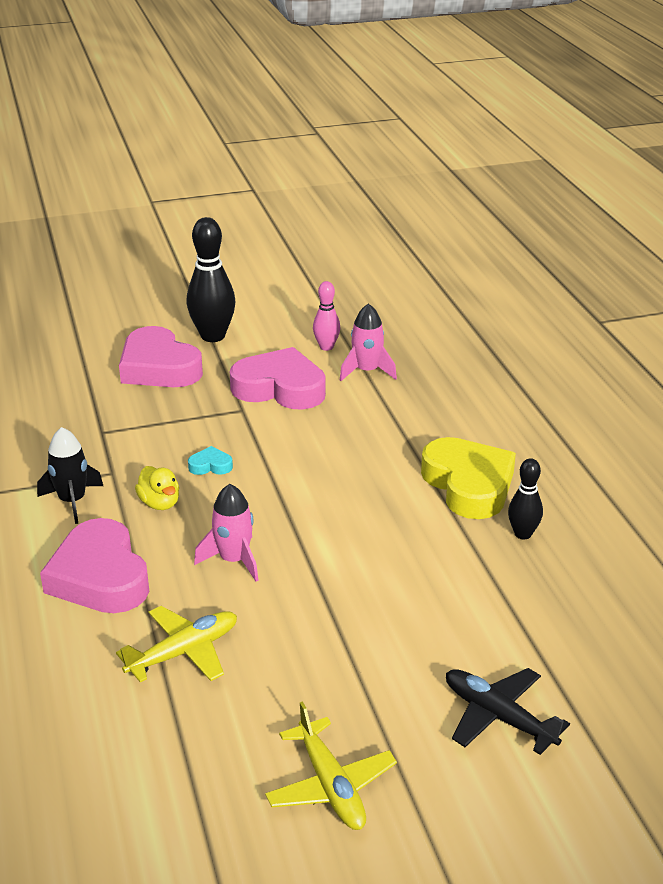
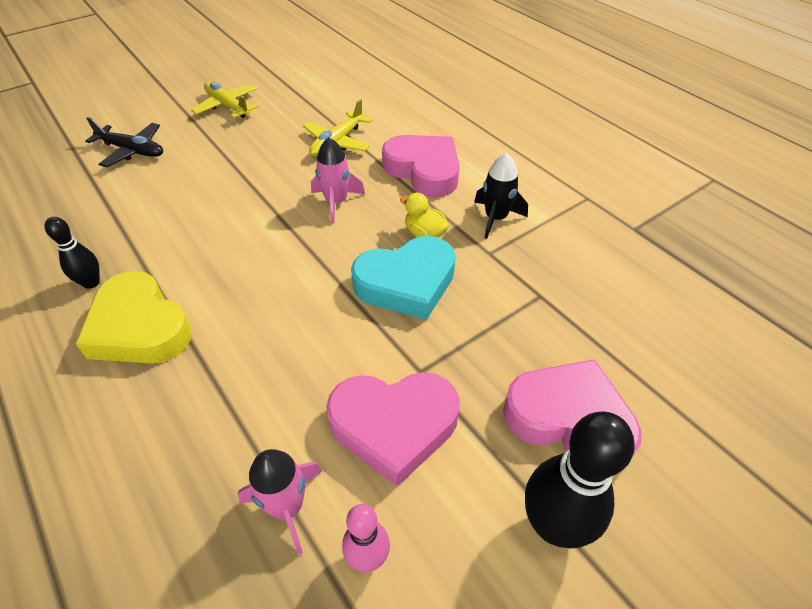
camera: 160 degrees right, 15 degrees up
(210, 465) = (406, 283): turquoise heart -> turquoise heart, size x2.41

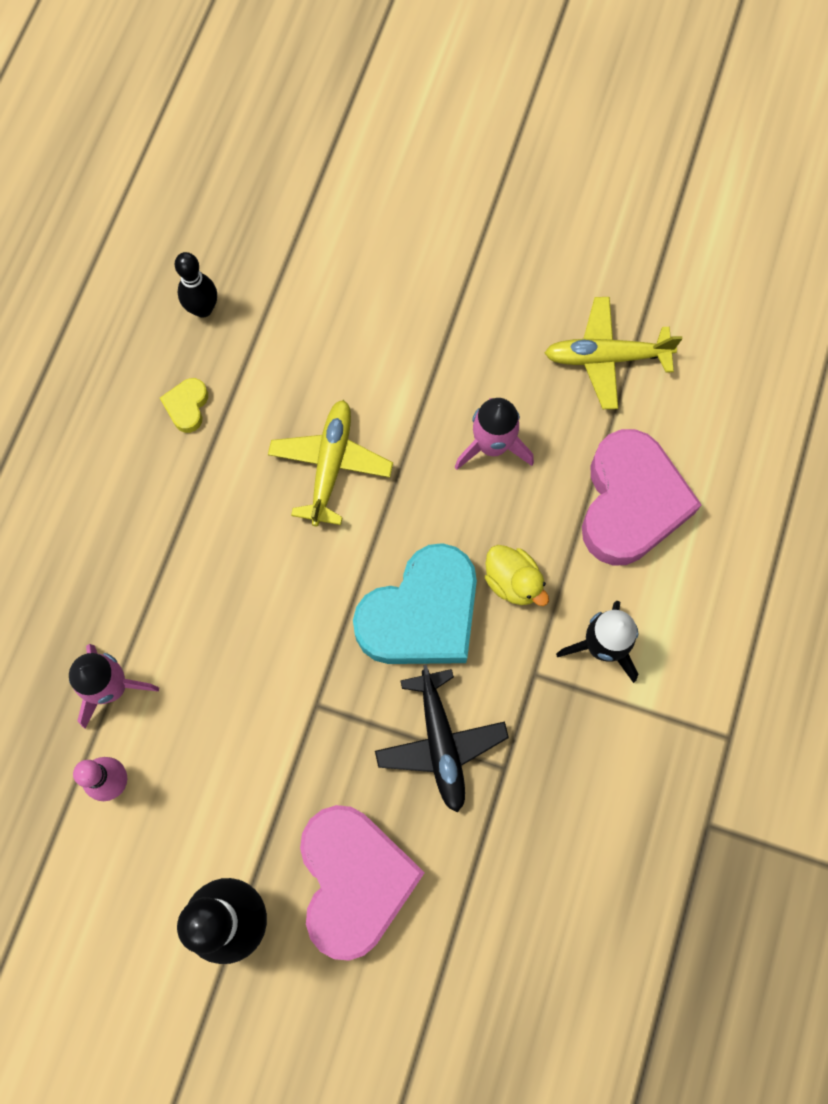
camera: 55 degrees right, 25 degrees up
(132, 151) = (406, 144): black plane -> black plane (441, 743)
(140, 327) = (187, 406): yellow heart -> yellow heart, size x0.42
(227, 106) = (574, 163): yellow plane -> yellow plane (330, 465)
(394, 426) = (240, 721): pink heart -> none
(406, 283) = (421, 614): turquoise heart -> turquoise heart turned 75 degrees counterclockwise
(424, 234) = (513, 582): yellow duck -> yellow duck turned 135 degrees clockwise

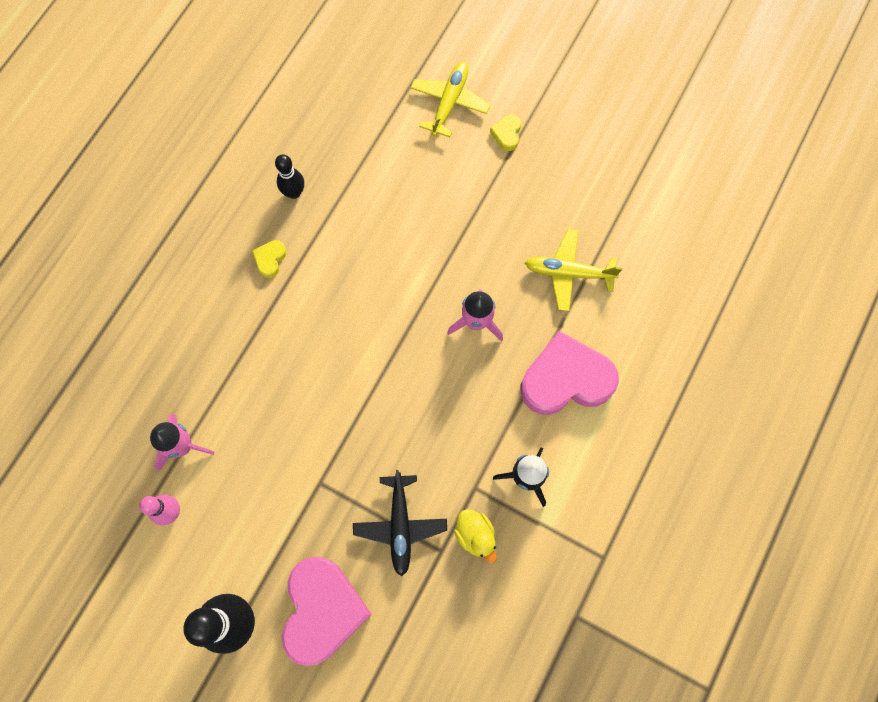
camera: 10 degrees right, 0 degrees up
(330, 465) = (361, 317): yellow plane -> yellow plane (449, 102)
(421, 614) = (404, 432): turquoise heart -> none
(484, 182) = (507, 134): none -> yellow heart
(513, 582) = (472, 421): yellow duck -> yellow duck (475, 535)
(631, 503) = (566, 379): pink heart -> pink heart turned 120 degrees counterclockwise

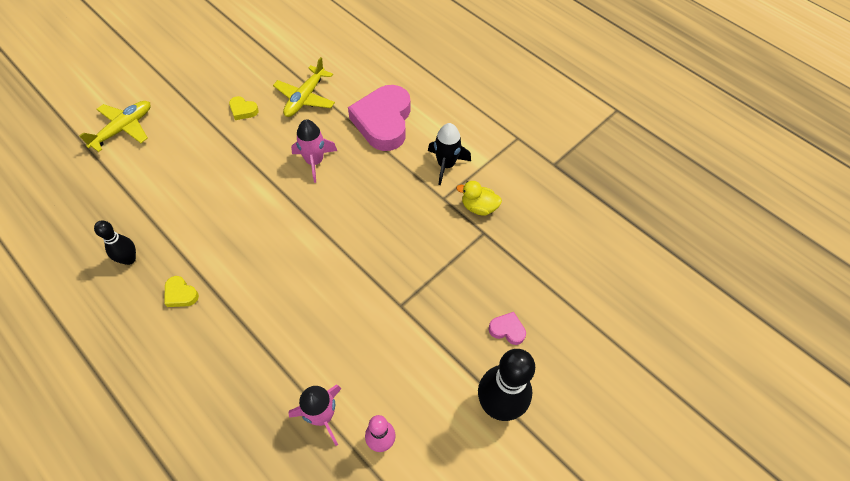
camera: 75 degrees left, 15 degrees down
(322, 610) = (507, 330): pink heart -> pink heart, size x0.42
(400, 525) = (455, 255): black plane -> none
(449, 102) = (123, 129): yellow plane -> yellow plane turned 90 degrees clockwise
(475, 535) = (478, 207): yellow duck -> yellow duck turned 150 degrees counterclockwise
(507, 134) = (175, 102): yellow heart -> yellow heart (243, 110)

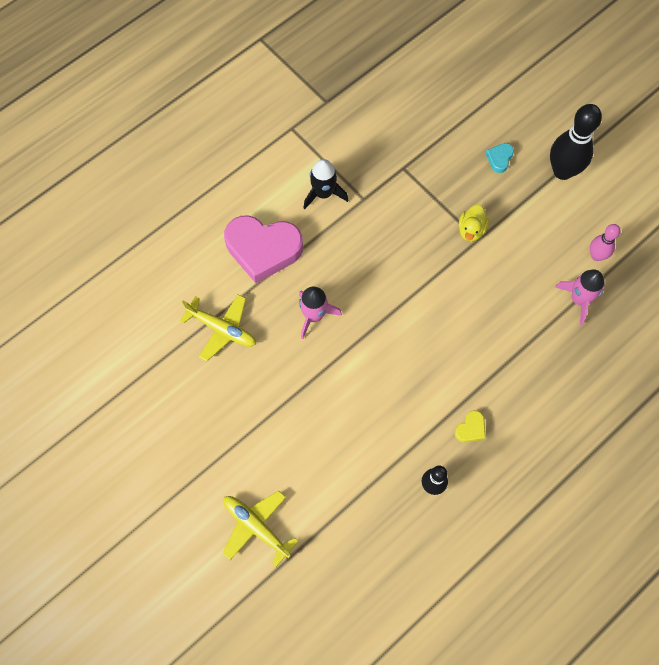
camera: 85 degrees left, 10 degrees up
(243, 110) = (236, 395): yellow heart -> none
(478, 207) = (375, 169): yellow duck -> yellow duck (471, 230)
(507, 330) = (499, 159): pink heart -> turquoise heart

